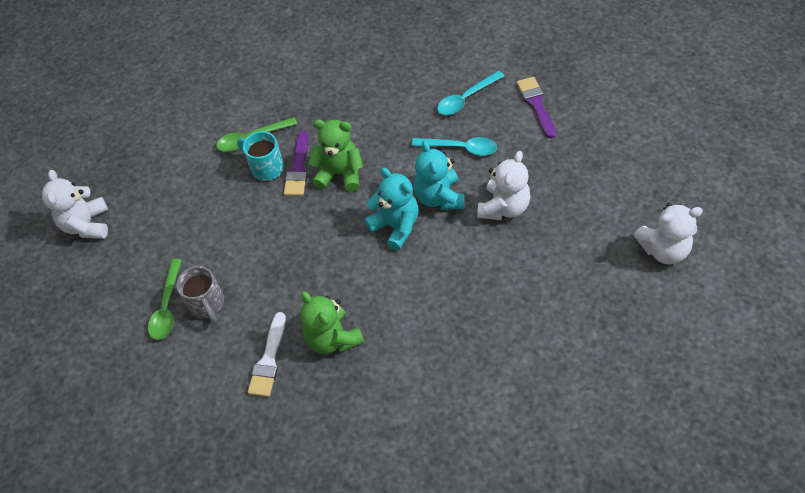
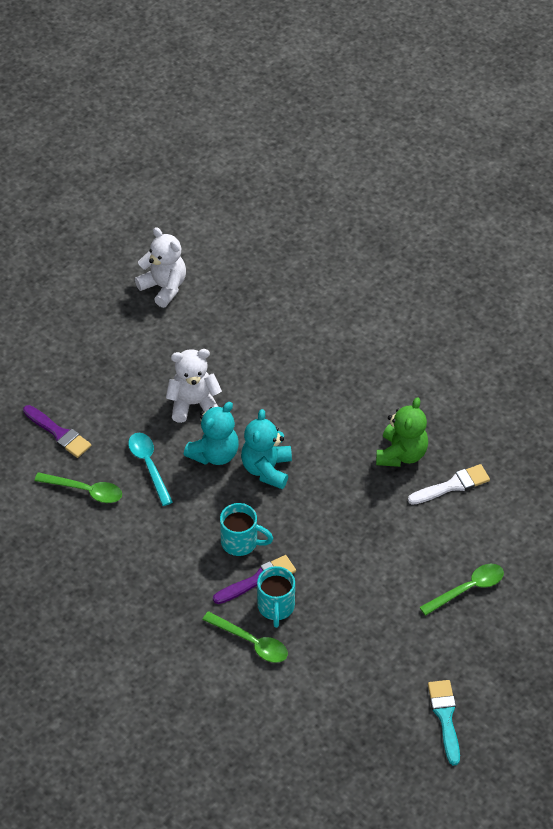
camera: 130 degrees left, 5 degrees down
(87, 225) = (445, 717): white teddy bear -> turquoise brush
(207, 304) = (442, 560): grey mug -> none
(340, 174) = (241, 542): green teddy bear -> turquoise mug
(466, 98) = (85, 491): turquoise spoon -> green spoon
(536, 104) = (59, 433): purple brush -> purple brush turned 90 degrees counterclockwise

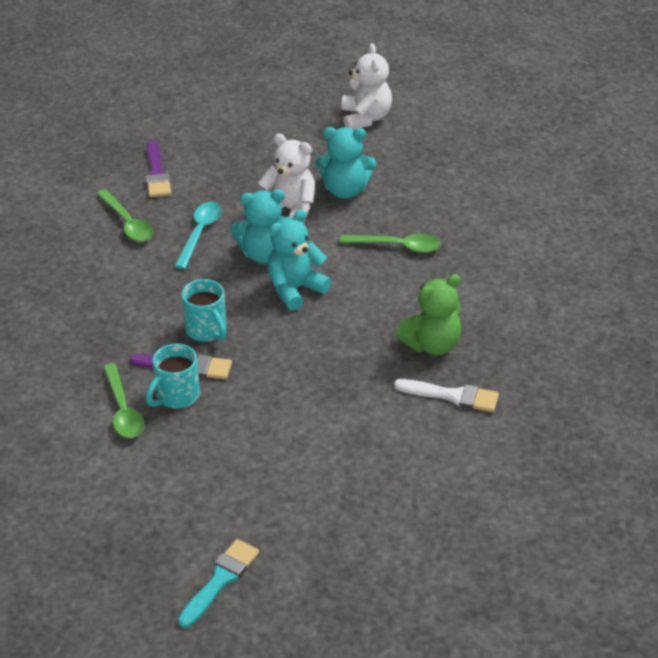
camera: 40 degrees right, 10 degrees down
(215, 362) = (345, 190): none -> turquoise teddy bear
(467, 589) = (368, 487): green spoon -> green spoon (397, 246)

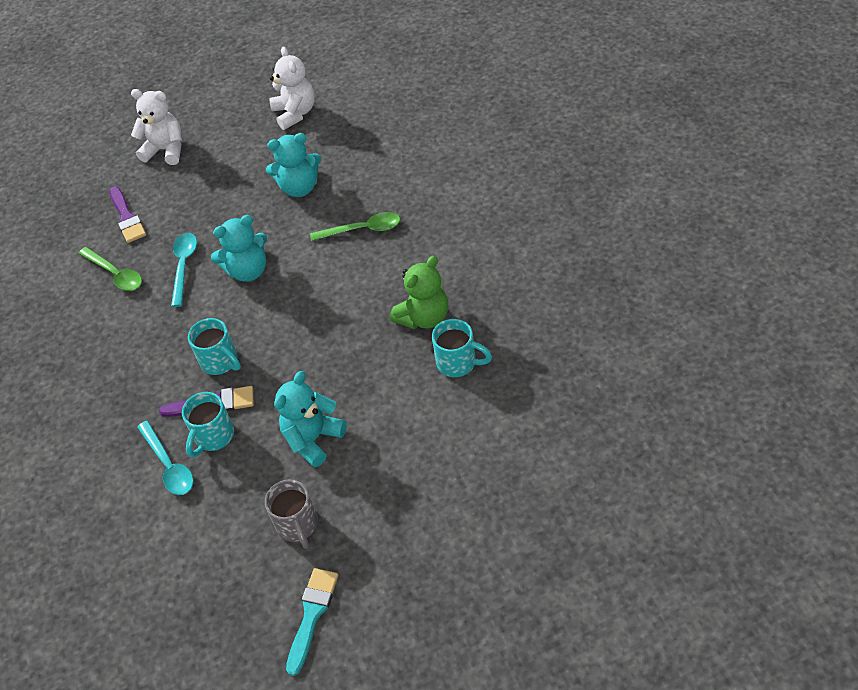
camera: 10 degrees left, 10 degrees up
(123, 410) = (169, 465): green spoon -> turquoise spoon
(234, 498) = (297, 525): none -> grey mug
(290, 210) = (257, 220): white teddy bear -> white teddy bear (166, 150)
(295, 289) = (286, 297): turquoise teddy bear -> turquoise teddy bear (313, 439)
(452, 396) = (458, 363): white brush -> turquoise mug

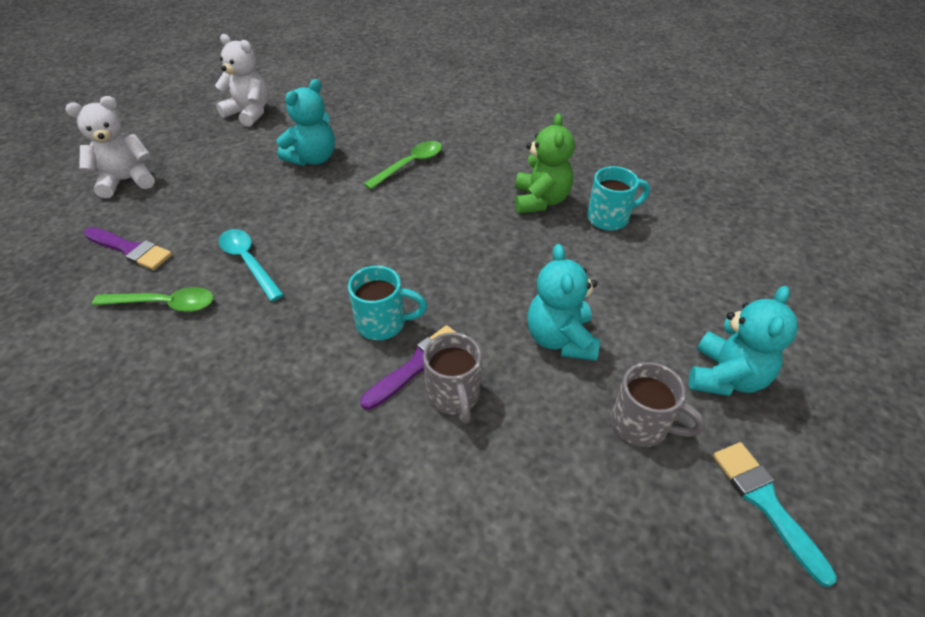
camera: 45 degrees left, 5 degrees down
(169, 465) = (432, 455): turquoise spoon -> none
(213, 437) = (454, 395): turquoise mug -> grey mug
(248, 270) = (328, 236): turquoise teddy bear -> turquoise teddy bear (726, 377)

